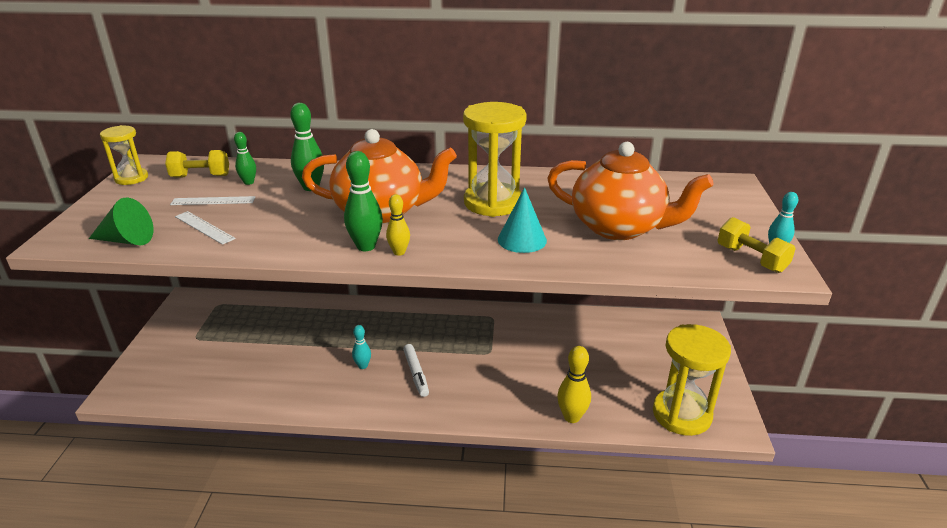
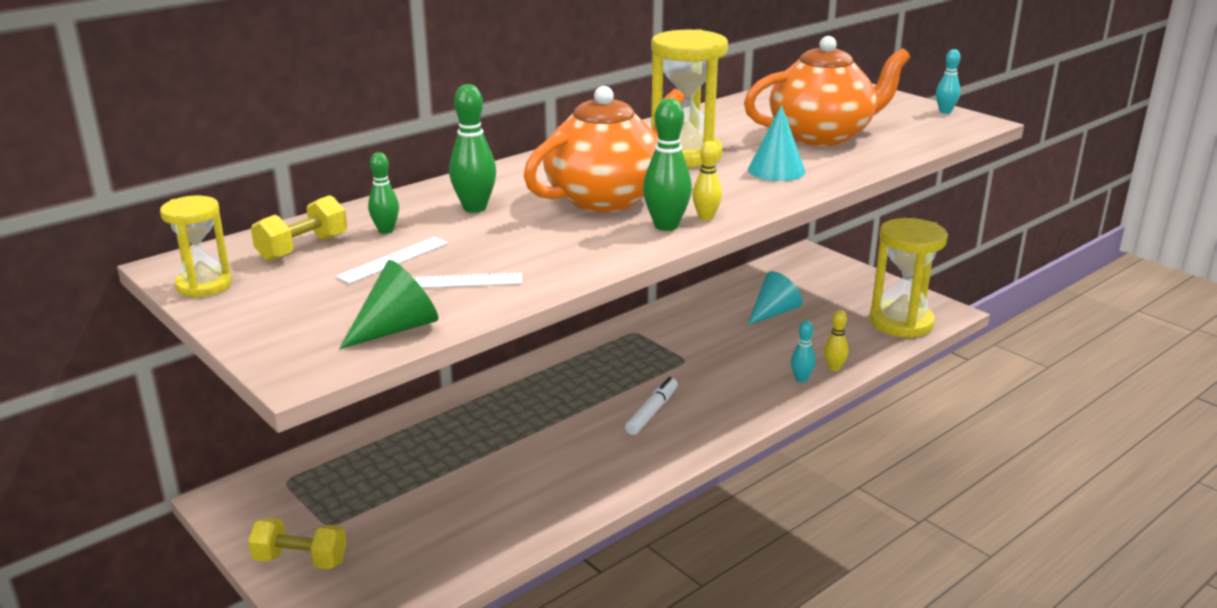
camera: 45 degrees left, 5 degrees down
(363, 366) = (587, 435): turquoise bowling pin -> turquoise bowling pin (801, 379)
(416, 374) = (652, 412): white marker -> white marker turned 90 degrees counterclockwise
(571, 417) = (834, 368): yellow bowling pin -> yellow bowling pin, size x0.62
(599, 353) = (773, 312): none -> turquoise cone
(751, 259) = (945, 122): yellow dumbbell -> yellow dumbbell (300, 560)

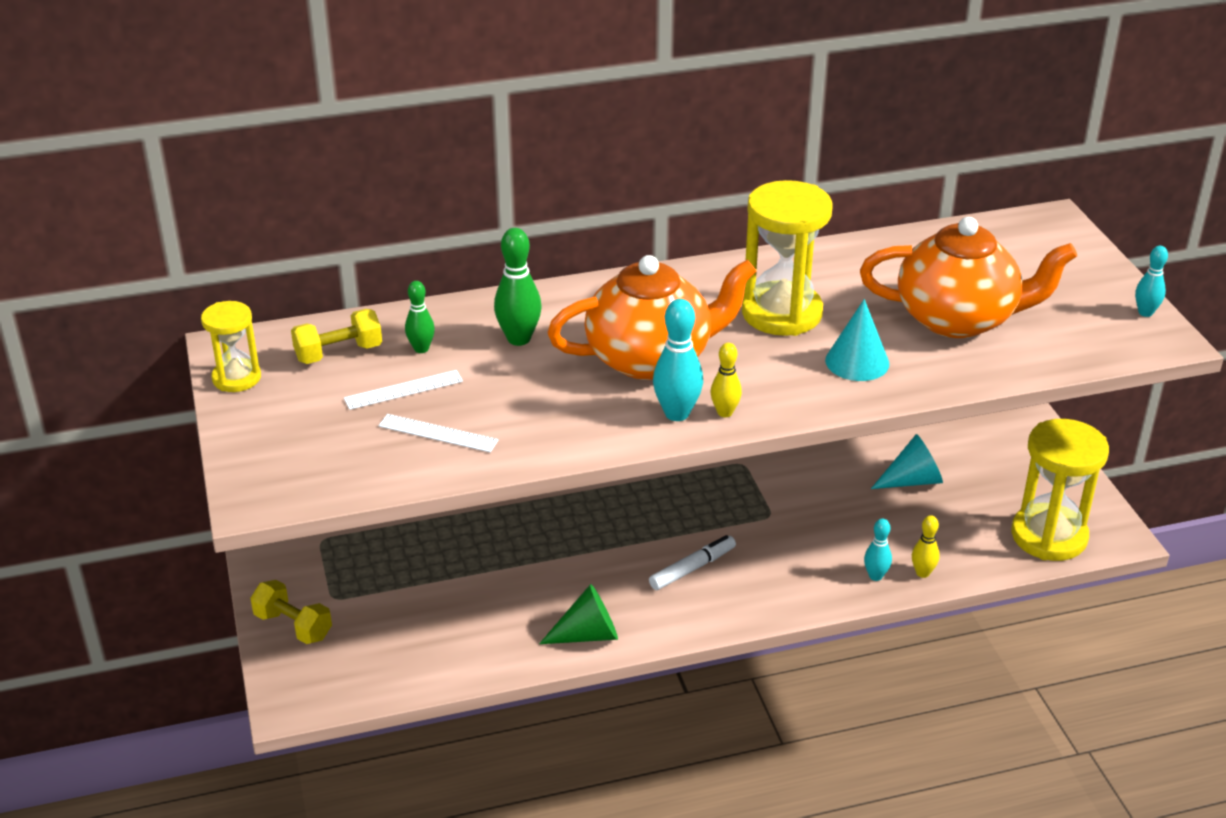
camera: 25 degrees right, 10 degrees up
(397, 328) = (353, 475): green cone -> green cone (587, 634)
(666, 226) = (677, 413): green bowling pin -> turquoise bowling pin

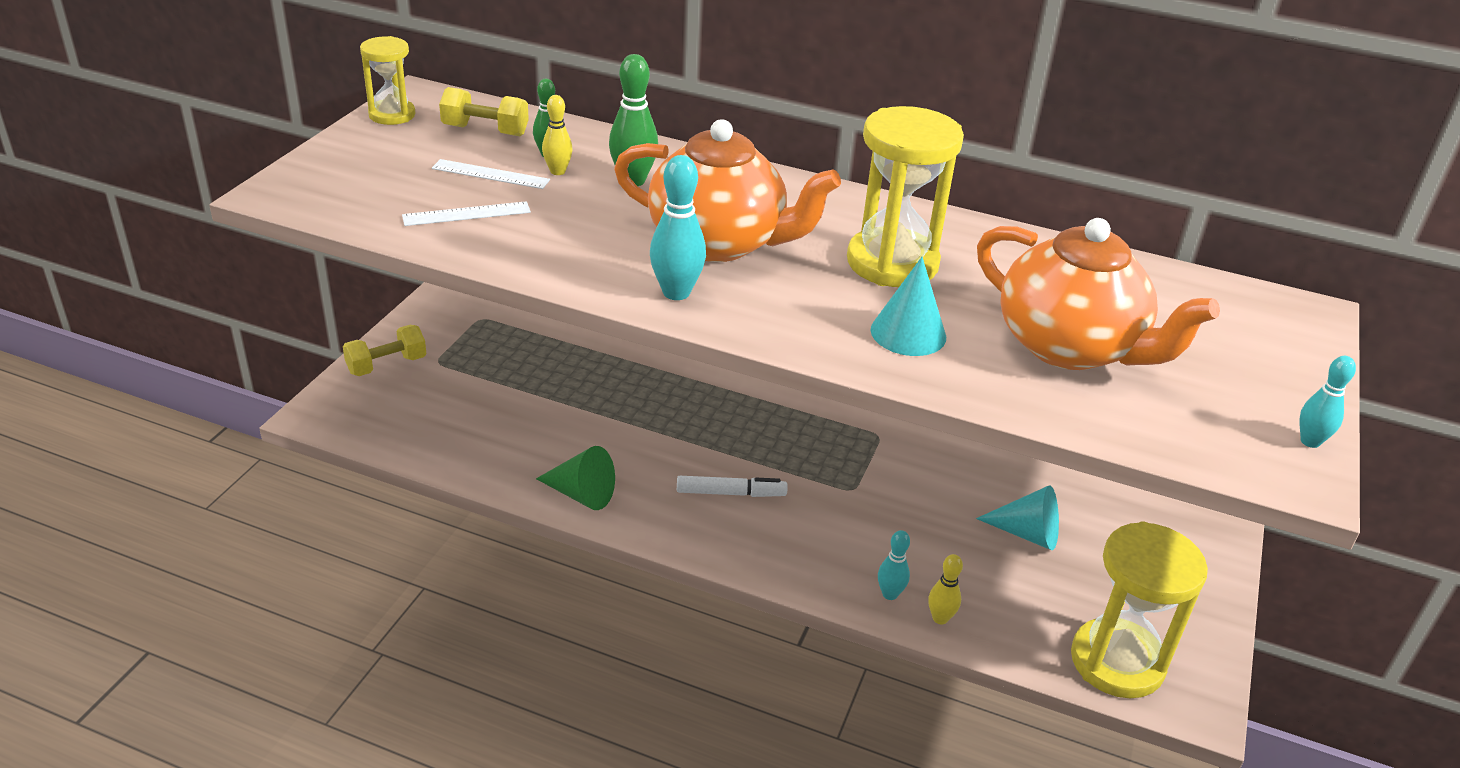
camera: 35 degrees right, 0 degrees up
(293, 626) = (387, 365): yellow dumbbell -> yellow dumbbell turned 75 degrees clockwise
(438, 433) = (466, 214): white ruler -> white ruler turned 75 degrees counterclockwise
(725, 412) = (719, 312): yellow bowling pin -> yellow bowling pin (557, 171)

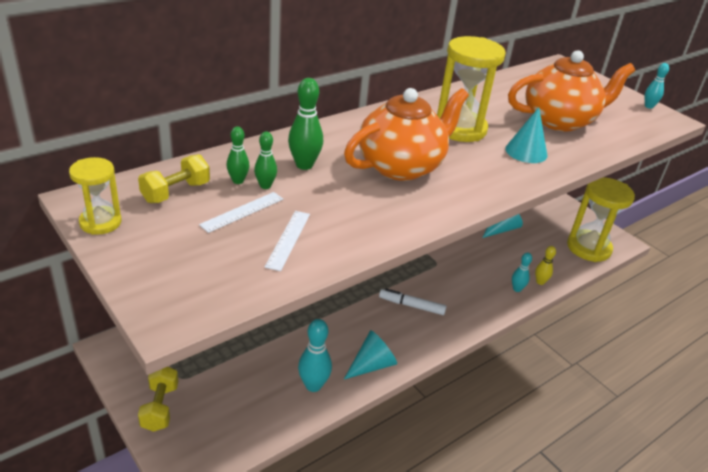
camera: 60 degrees left, 0 degrees up
(557, 171) = (265, 186): yellow bowling pin -> green bowling pin
(581, 494) = (372, 365): green cone -> turquoise cone
(676, 292) = (444, 199): turquoise bowling pin -> turquoise bowling pin (313, 385)
(731, 493) = (411, 306): white marker -> white marker turned 105 degrees counterclockwise

